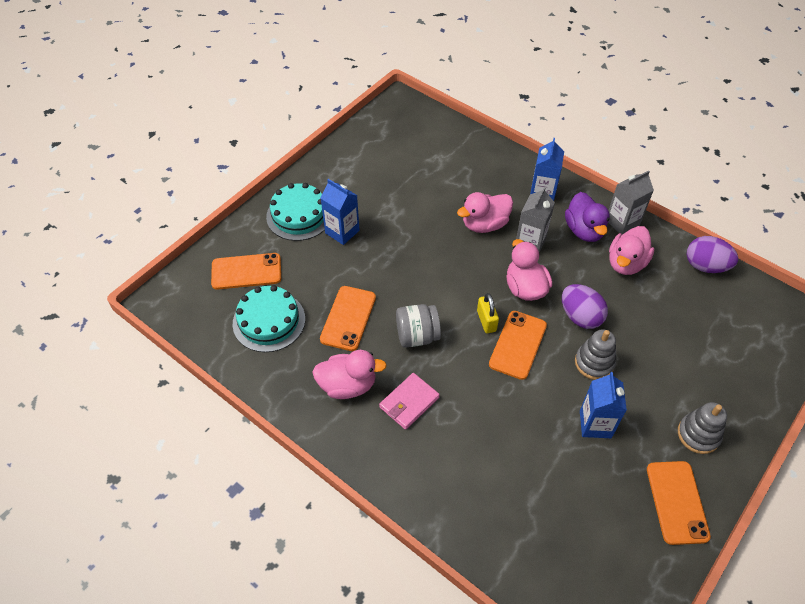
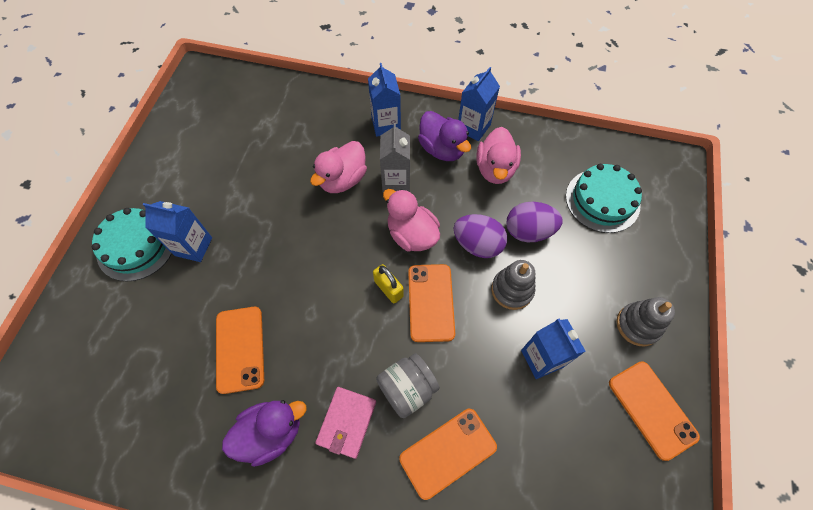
camera: 25 degrees left, 10 degrees up
(246, 271) = (98, 341): orange phone -> orange phone (448, 453)
(269, 321) = (148, 392): turquoise cake -> turquoise cake (602, 200)
(348, 385) = (271, 433): pink duck -> purple duck
(417, 336) = (324, 337): grey jar -> grey jar (407, 389)
(622, 222) = (473, 127): grey carton -> blue carton
(705, 266) = (566, 144): purple egg -> purple egg (528, 231)

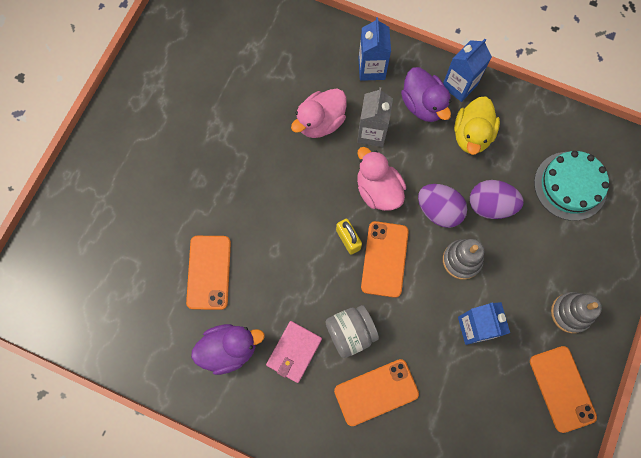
camera: 10 degrees right, 10 degrees up
(136, 245) = (122, 159): turquoise cake -> none
(193, 246) = (174, 168): blue carton -> none
(495, 169) = (472, 135): pink duck -> yellow duck

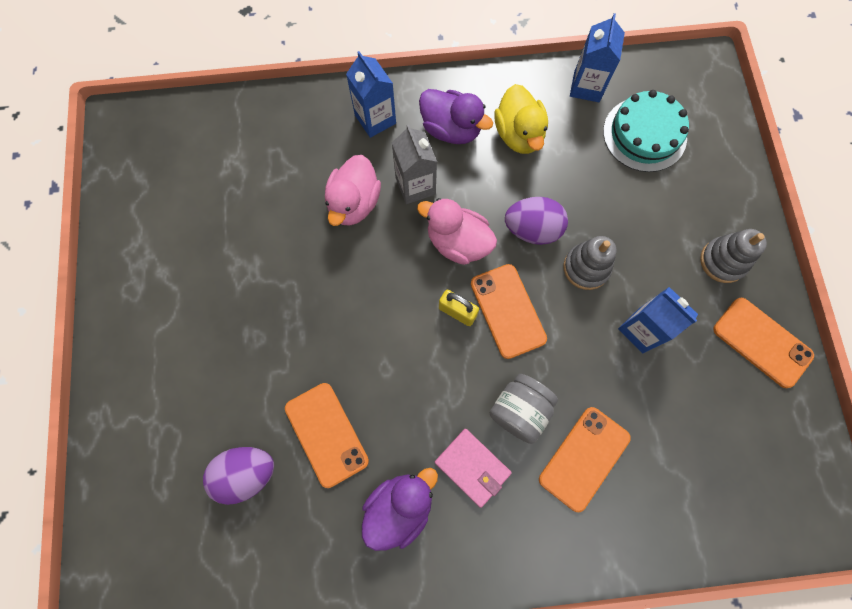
camera: 30 degrees left, 0 degrees up
(294, 352) = (472, 467): pink wallet -> pink wallet turned 45 degrees counterclockwise
(459, 85) = (476, 91): blue carton -> blue carton (586, 87)
(490, 205) = (580, 196): purple egg -> purple egg (246, 473)

